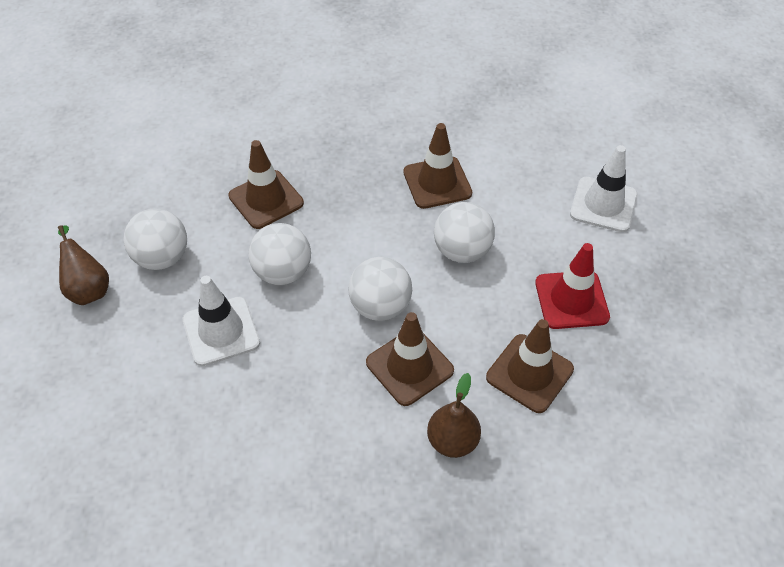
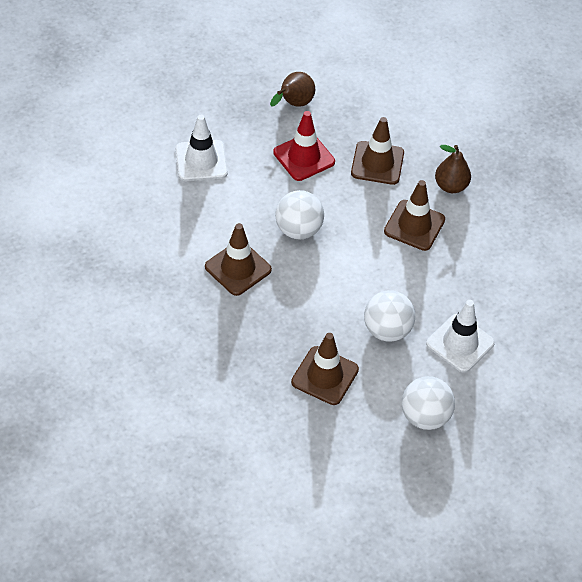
camera: 120 degrees left, 0 degrees up
(88, 288) = (483, 450): brown pear -> brown pear (294, 104)
(380, 306) = (378, 259): white ball -> none

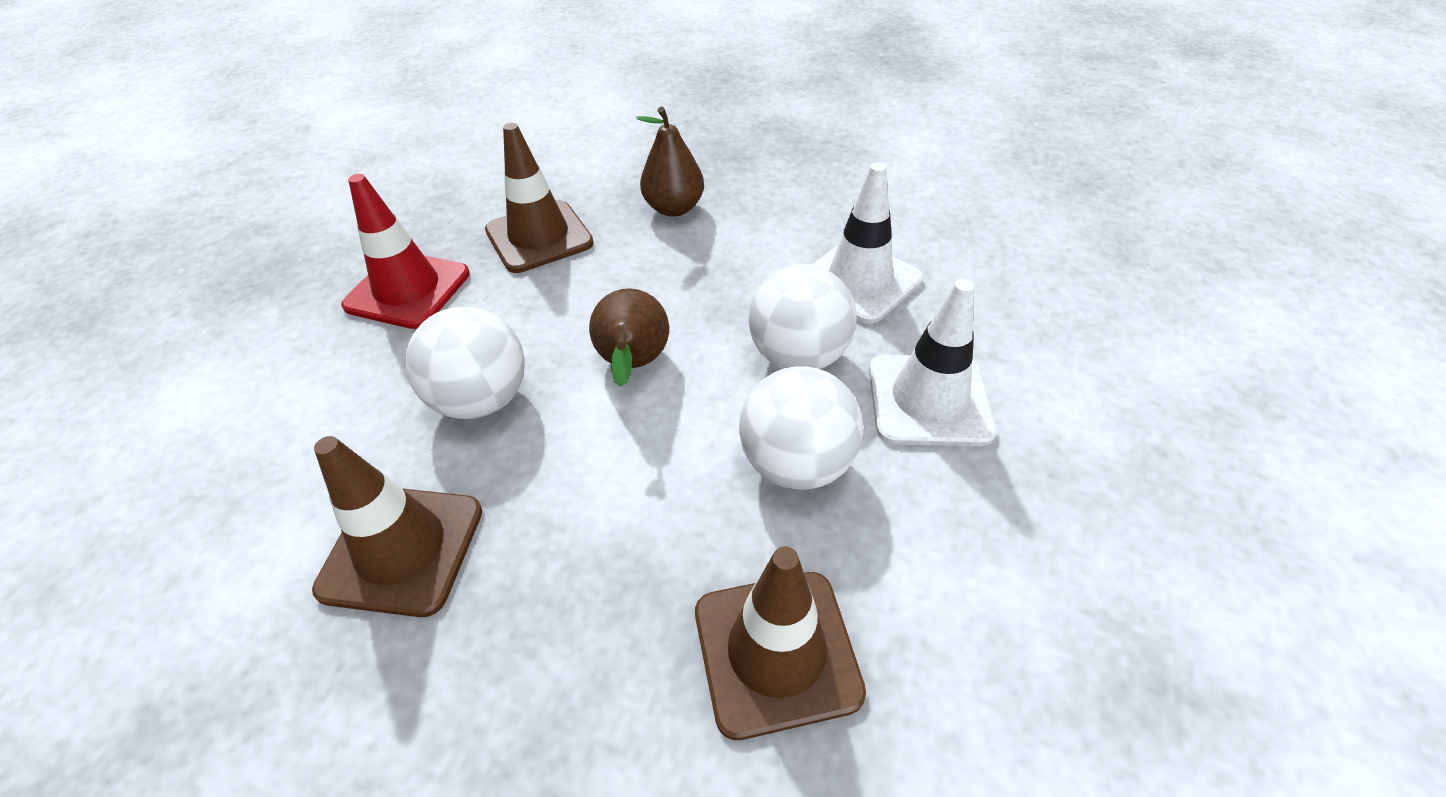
camera: 35 degrees left, 5 degrees down
(201, 161) = (198, 398): white traffic cone -> white traffic cone (859, 281)
(294, 104) = (338, 234): brown pear -> brown pear (633, 365)
(414, 225) = (673, 281): brown traffic cone -> none
(425, 416) = (1037, 579): white ball -> white ball (798, 356)

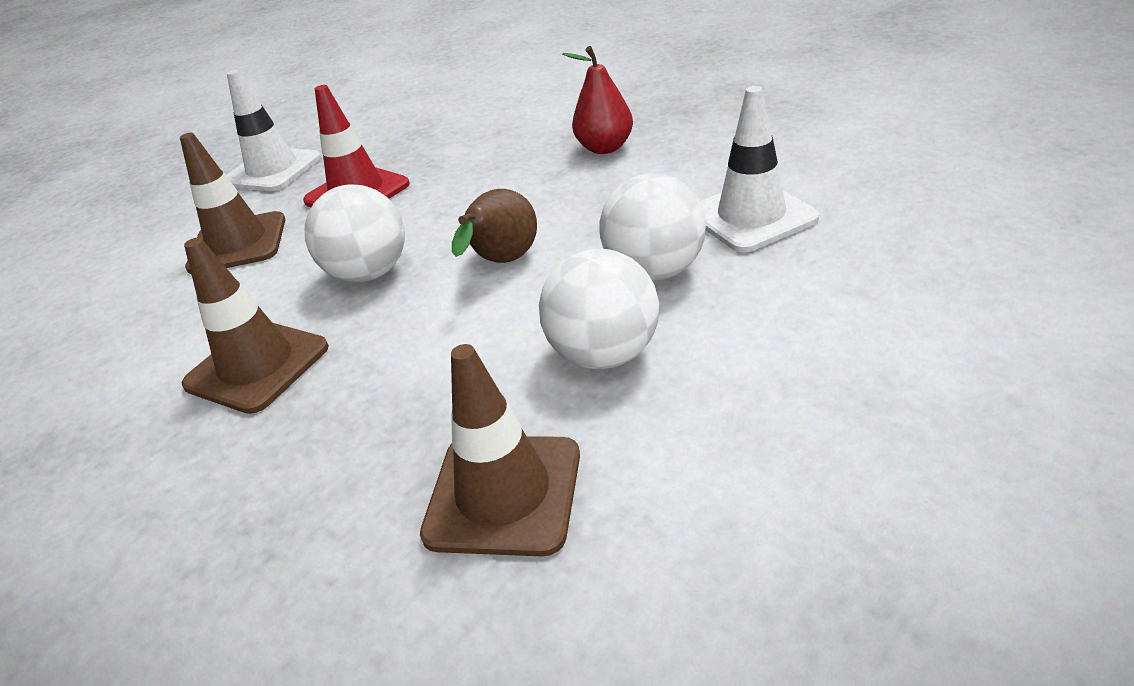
camera: 25 degrees right, 10 degrees down
(539, 237) = (478, 163): brown traffic cone -> brown traffic cone (238, 243)
(674, 208) = (605, 148): brown pear -> red pear
(929, 400) = (766, 321): white traffic cone -> white traffic cone (273, 170)

